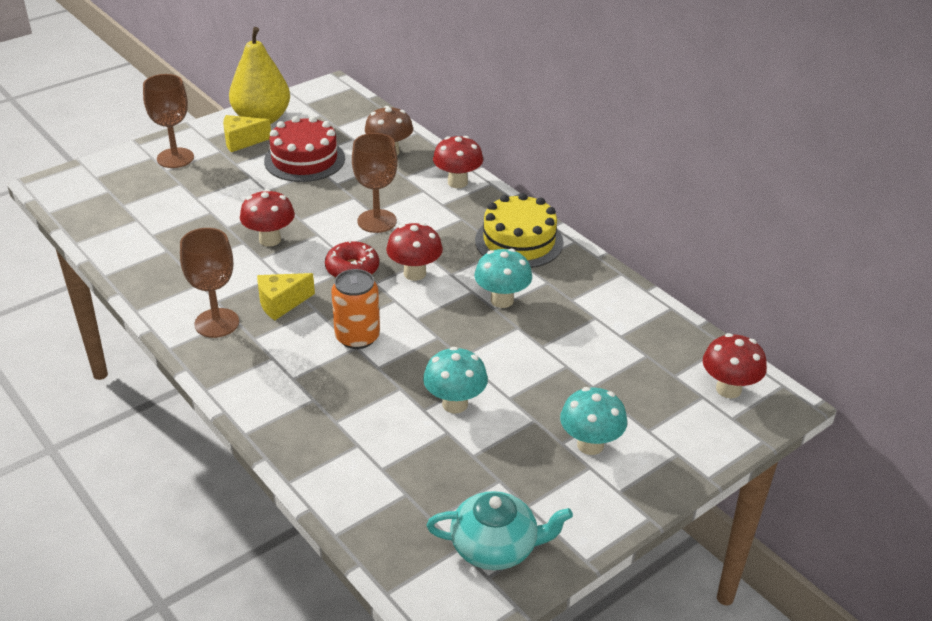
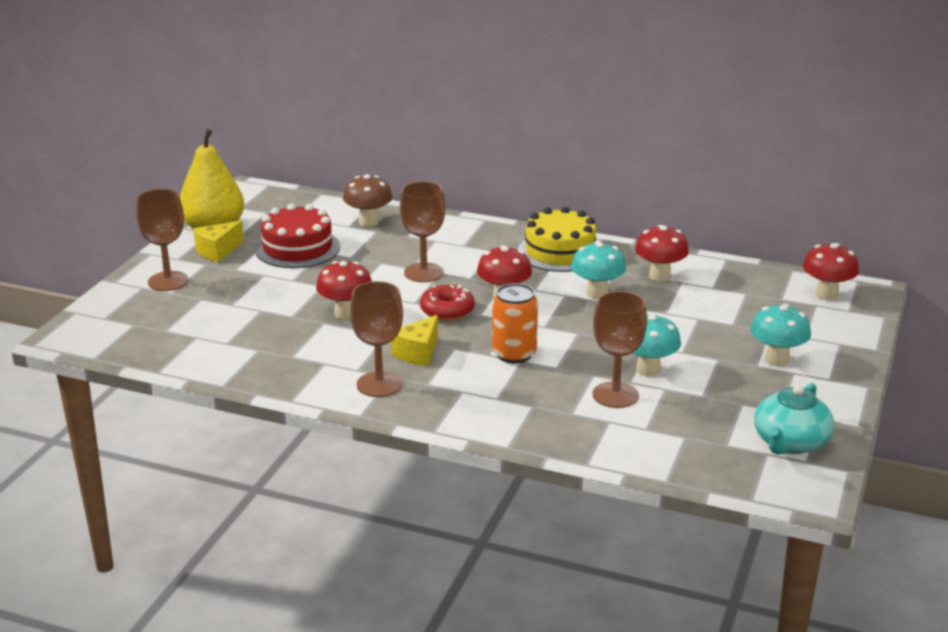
camera: 30 degrees left, 10 degrees down
(395, 419) = (615, 395): none -> brown goblet
(457, 182) = (457, 227): red mushroom -> red mushroom (659, 276)
(495, 547) = (790, 442): turquoise teapot -> turquoise teapot turned 150 degrees clockwise

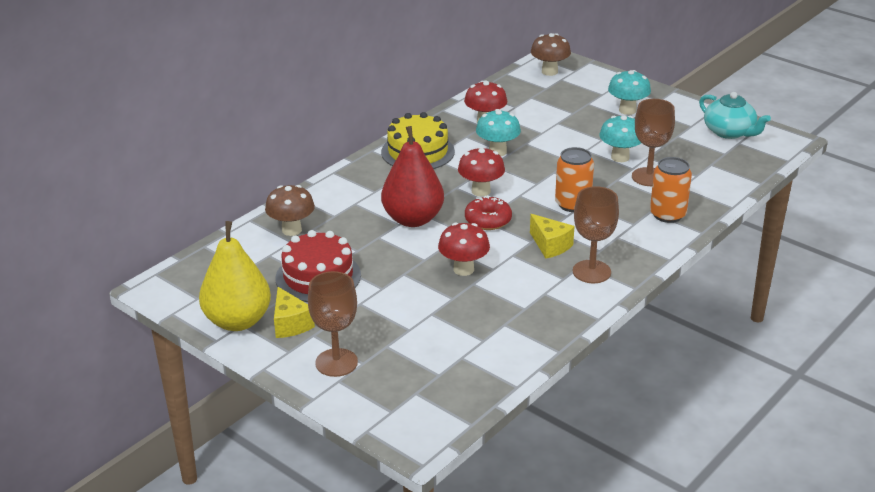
camera: 70 degrees left, 5 degrees up
(423, 273) = (413, 219): brown goblet -> red pear
(533, 418) = (667, 214): none -> orange can
(826, 295) = (549, 72): red mushroom -> brown mushroom

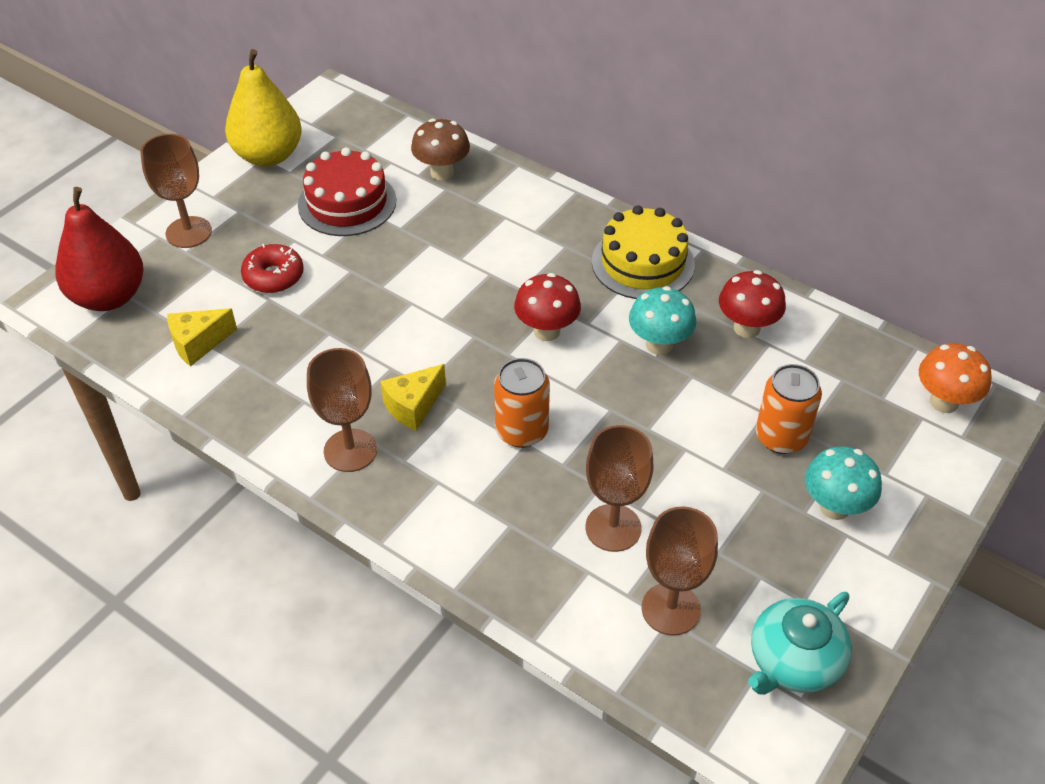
camera: 85 degrees right, 15 degrees up
(290, 324) = (259, 192): yellow cheese -> yellow cheese (198, 344)
(413, 219) = (471, 270): red pear -> red pear (109, 297)
(463, 269) = (358, 322): red mushroom -> none
(488, 220) = (473, 341): red donut -> red donut (273, 276)
(549, 72) = (944, 402): brown mushroom -> orange mushroom
(620, 157) = (669, 492): turquoise mushroom -> none
(667, 214) = (502, 547): orange can -> orange can (781, 437)
(703, 163) = (670, 609): none -> brown goblet

